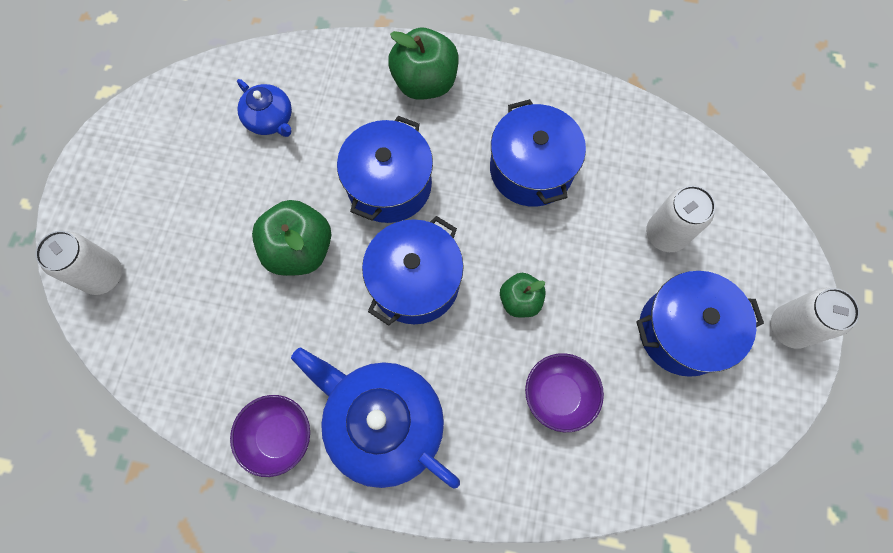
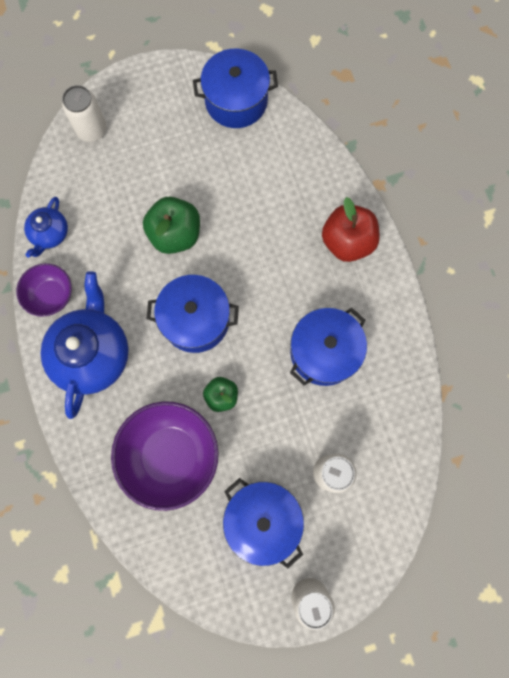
camera: 60 degrees right, 5 degrees up
(270, 119) = (255, 159): blue teapot -> blue teapot (50, 234)
(389, 185) = (254, 263): blue pot -> blue pot (236, 101)
(425, 83) = (347, 242): green apple -> red apple
(558, 395) = (170, 455): purple bowl -> purple bowl, size x1.79

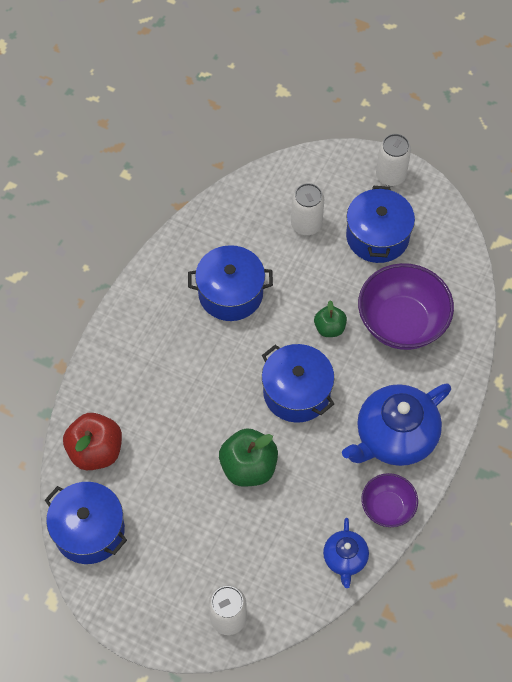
camera: 135 degrees left, 15 degrees down
(50, 234) = (345, 558): blue teapot -> blue teapot turned 120 degrees clockwise
(347, 242) = (132, 347): red apple -> red apple (96, 451)

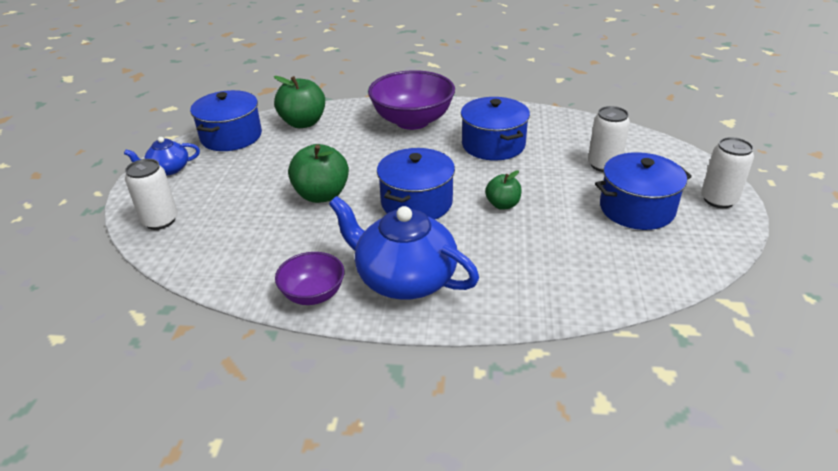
camera: 70 degrees right, 25 degrees down
(96, 451) = (303, 123): red apple -> green apple
(345, 558) = (241, 278): blue teapot -> blue teapot (168, 169)
(402, 323) = (549, 250): purple bowl -> purple bowl (412, 121)

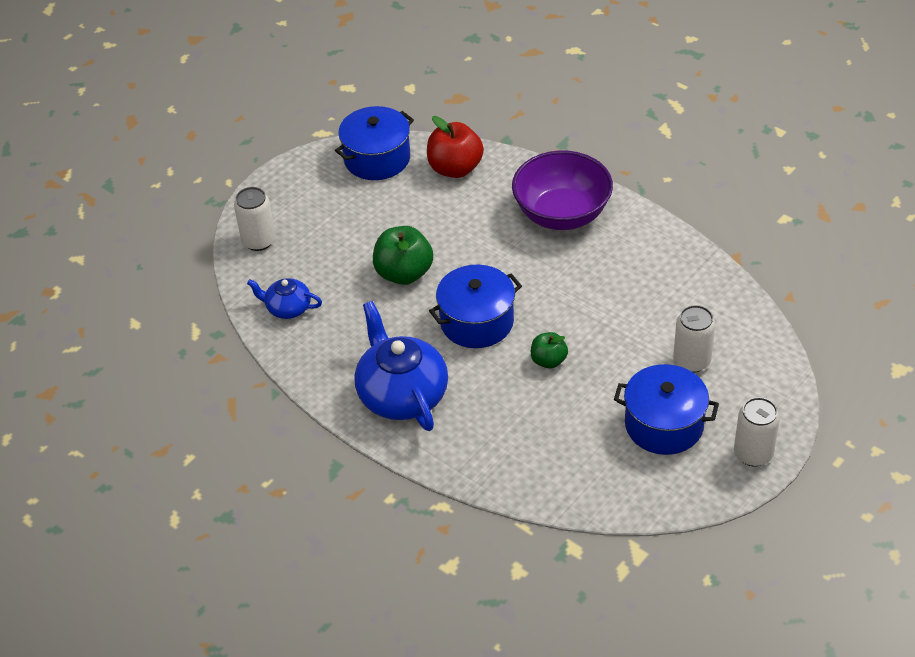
camera: 35 degrees right, 10 degrees up
(168, 169) = (298, 179): blue teapot -> blue teapot (287, 308)
(303, 123) = (455, 168): green apple -> red apple
(313, 294) = (324, 374): purple bowl -> none
(493, 145) = (611, 284): blue pot -> none

